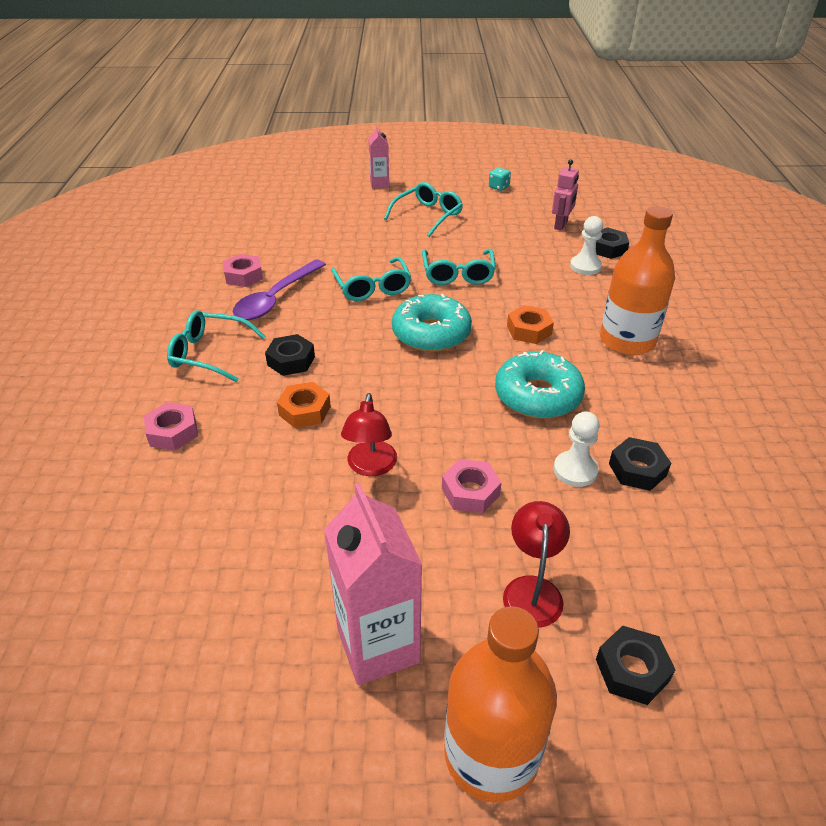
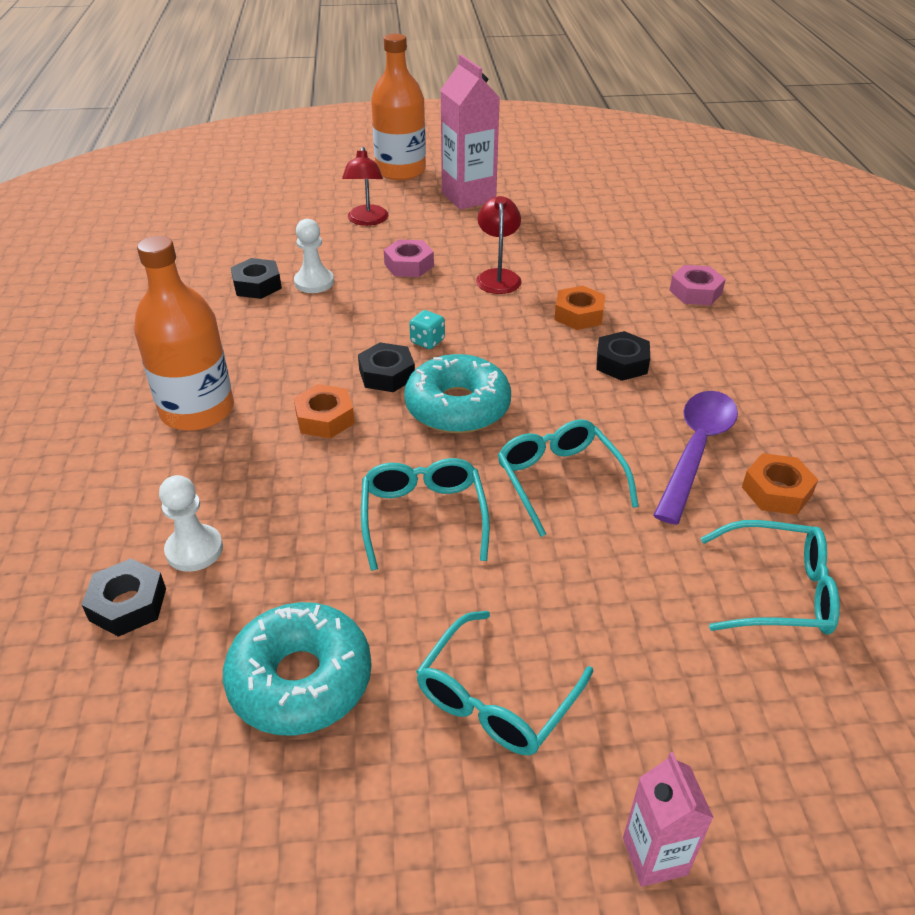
camera: 175 degrees right, 0 degrees up
(209, 353) = (724, 366): turquoise glasses -> turquoise glasses (778, 591)
(244, 276) = (776, 491): pink nut -> orange nut
(499, 187) = (311, 865): turquoise dice -> turquoise dice (427, 341)
(537, 395) = (333, 340): turquoise donut -> turquoise donut (300, 680)
(561, 225) = (194, 681): pink robot -> none
(632, 670) = (313, 196): black nut -> black nut (386, 374)

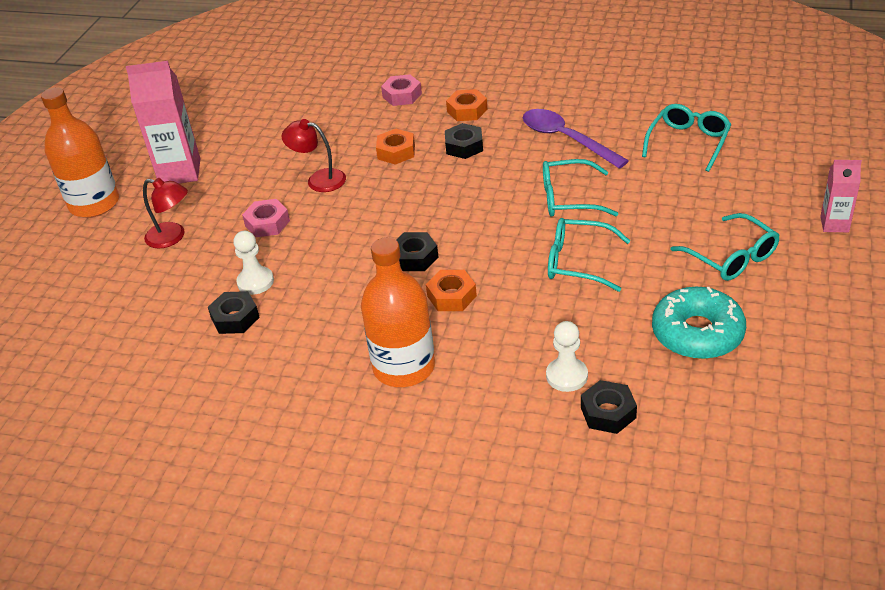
camera: 65 degrees left, 0 degrees up
(427, 341) = (384, 230): turquoise dice -> none
(457, 407) = (472, 228): turquoise donut -> none
(776, 491) = (614, 121): orange nut -> orange nut (467, 110)

